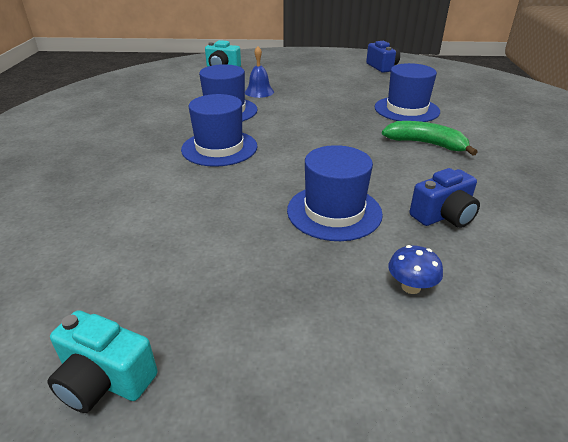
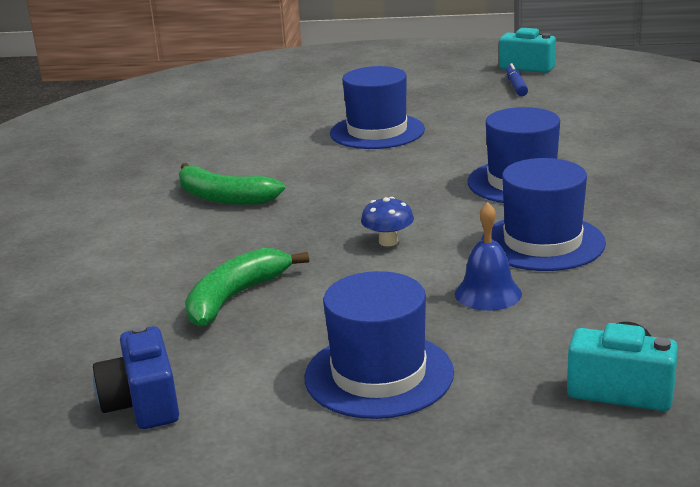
camera: 175 degrees left, 10 degrees down
(159, 303) = (516, 86): none -> blue marker
(373, 93) = (235, 297): none -> green banana
(406, 109) = (200, 256): blue hat -> blue hat (379, 375)
(411, 287) = (332, 99): blue mushroom -> blue mushroom (388, 242)
(443, 216) = (271, 133): blue camera -> none

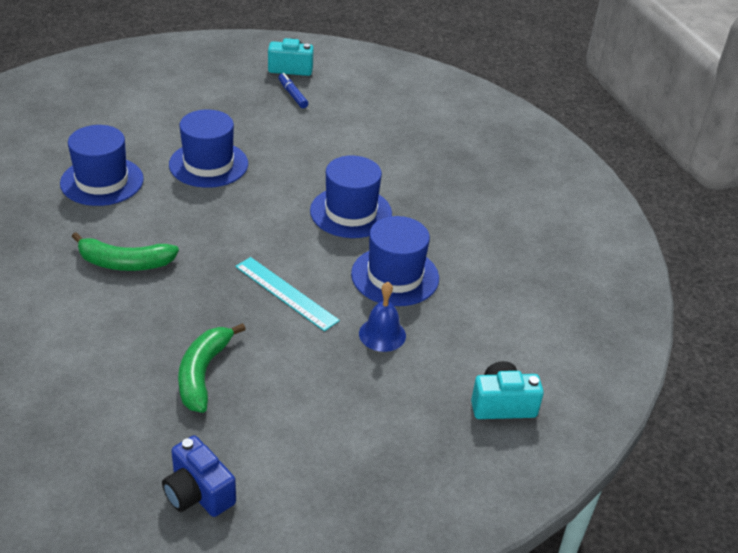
camera: 30 degrees left, 15 degrees up
(379, 375) = (348, 427): blue hat -> blue hat (102, 181)
(388, 242) = (286, 293): blue mushroom -> turquoise ruler

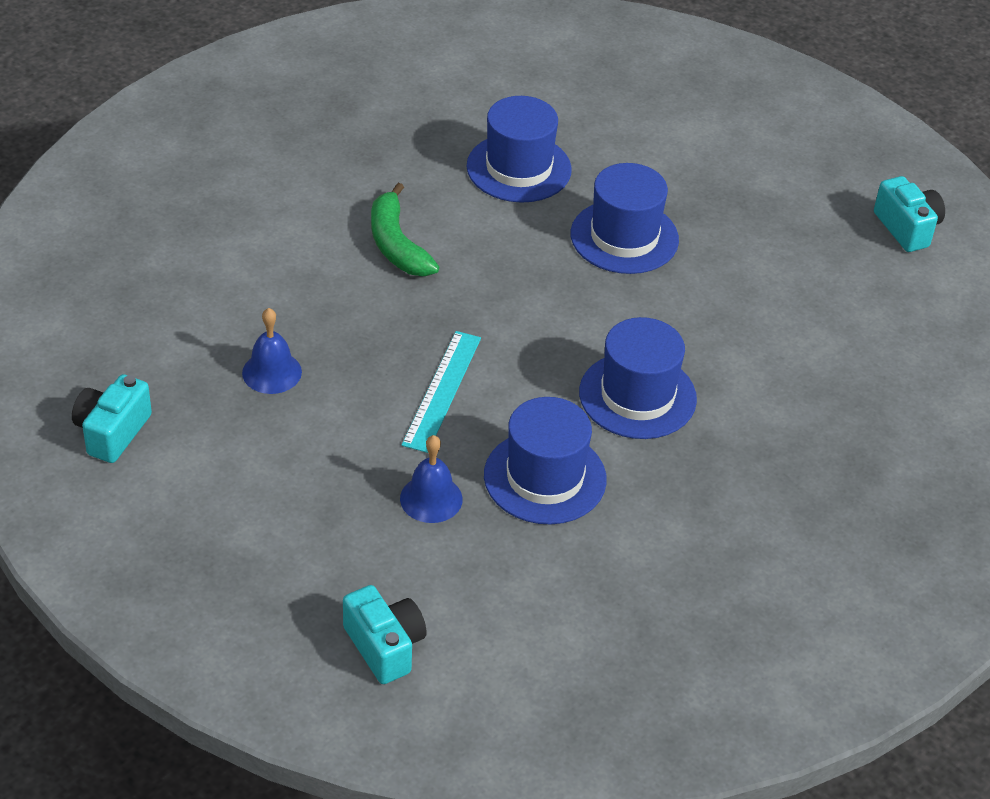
camera: 65 degrees right, 5 degrees up
(198, 493) = (112, 432): blue camera -> turquoise camera
(203, 373) = (272, 372): green banana -> blue bell
(292, 95) = (844, 253): blue marker -> none

